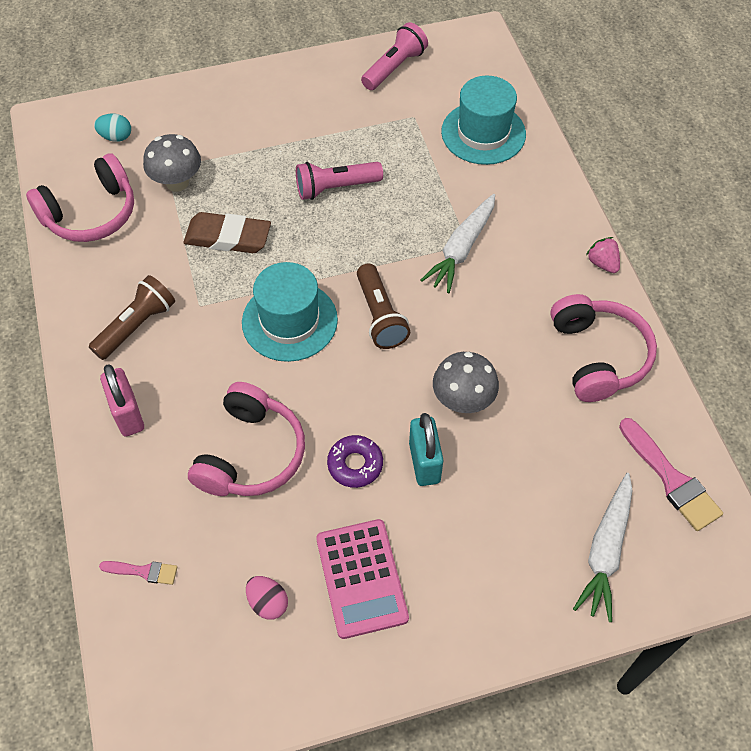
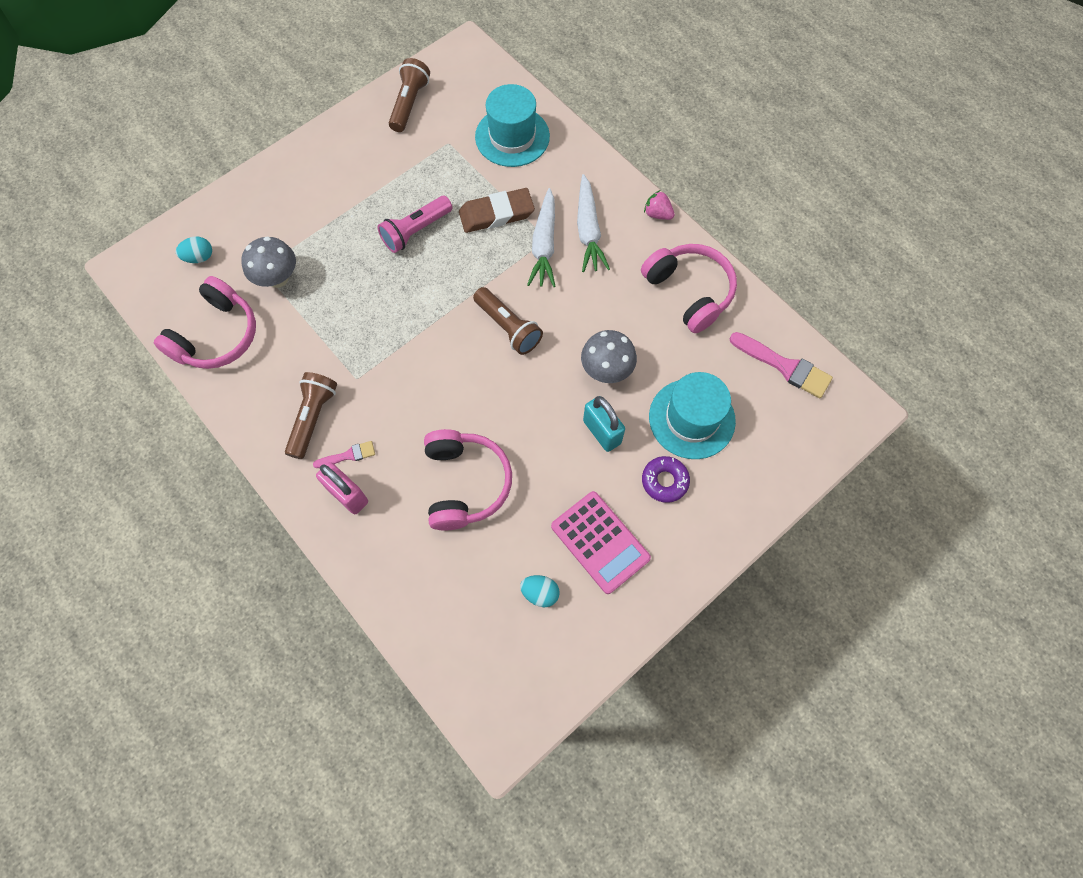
camera: 25 degrees left, 10 degrees up
(143, 571) = (431, 614): pink brush -> pink brush (348, 455)
(228, 237) = (348, 310): brown eraser -> brown eraser (496, 214)
(268, 603) = (540, 593): pink egg -> turquoise egg
(289, 321) = (438, 361): turquoise hat -> turquoise hat (691, 419)
(355, 464) = (550, 456): purple donut -> purple donut (664, 481)
(394, 67) = (409, 104): pink flashlight -> brown flashlight
(605, 551) = (764, 441): white carrot -> white carrot (588, 231)

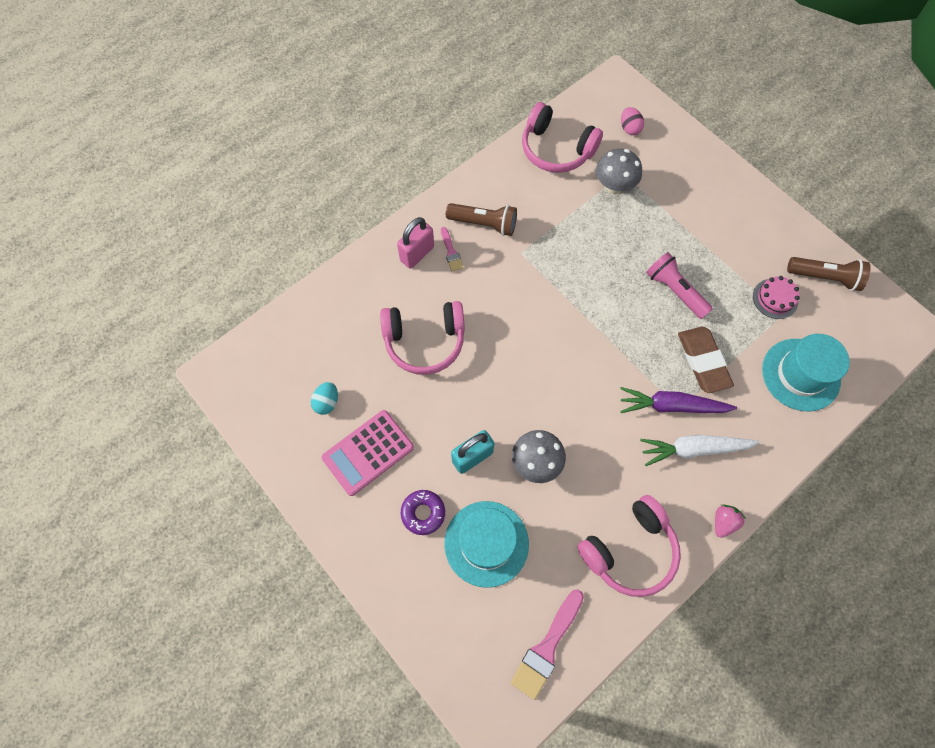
camera: 90 degrees right, 0 degrees up
(199, 257) = (629, 128): turquoise egg -> pink egg
(430, 146) = (775, 298): none -> pink cake
(508, 327) = (577, 374): brown flashlight -> none
(544, 245) = (671, 406): white carrot -> purple carrot

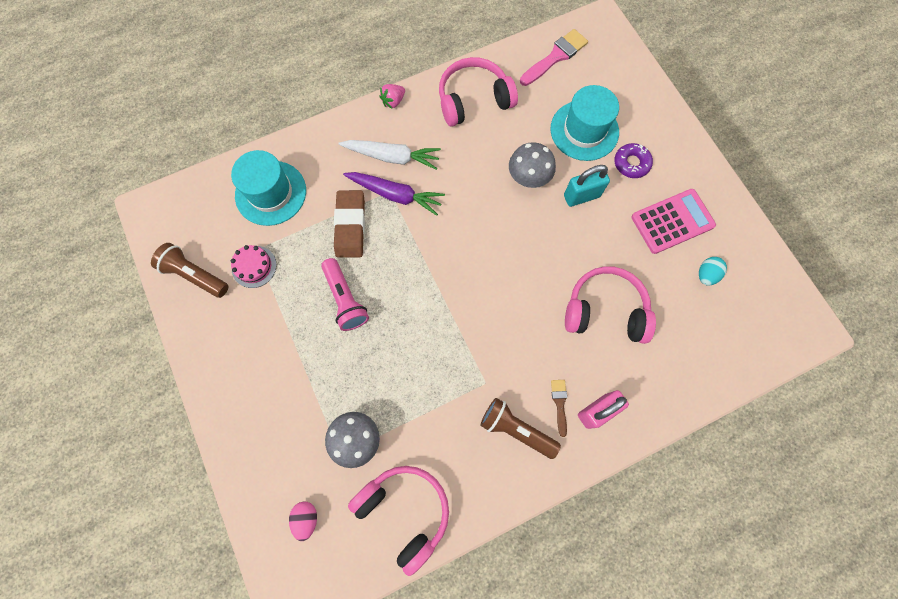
camera: 165 degrees left, 5 degrees up
(451, 252) = (559, 403): pink brush -> brown brush

